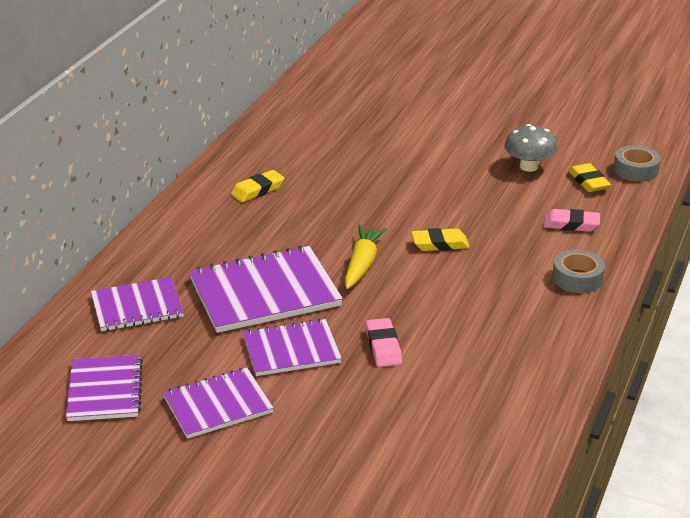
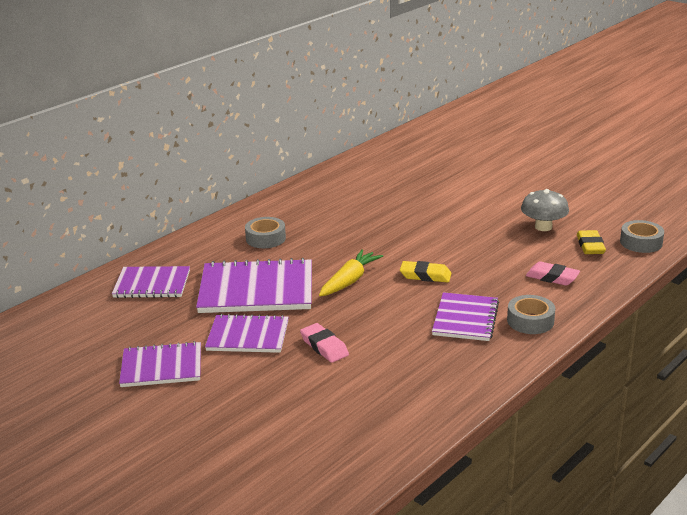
camera: 20 degrees right, 5 degrees down
(105, 390) = (85, 340): purple notebook -> purple notebook (465, 319)
(234, 227) = (265, 238): none -> grey tape
(257, 190) = (302, 214): yellow eraser -> none
(383, 347) = (324, 347): pink eraser -> pink eraser turned 45 degrees counterclockwise

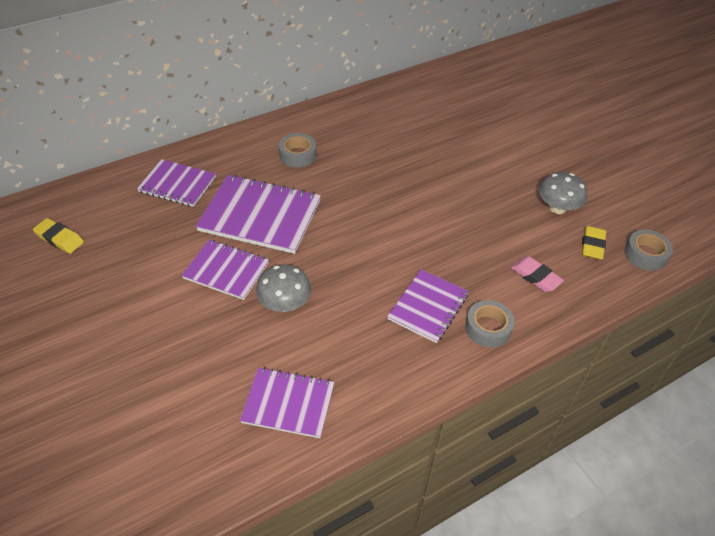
camera: 15 degrees right, 20 degrees up
(161, 367) = (138, 286): purple notebook -> purple notebook (288, 403)
(324, 347) = (285, 304): pink eraser -> grey mushroom
(349, 281) = (346, 228): yellow carrot -> none
(425, 275) = (417, 240): yellow eraser -> yellow eraser (59, 239)

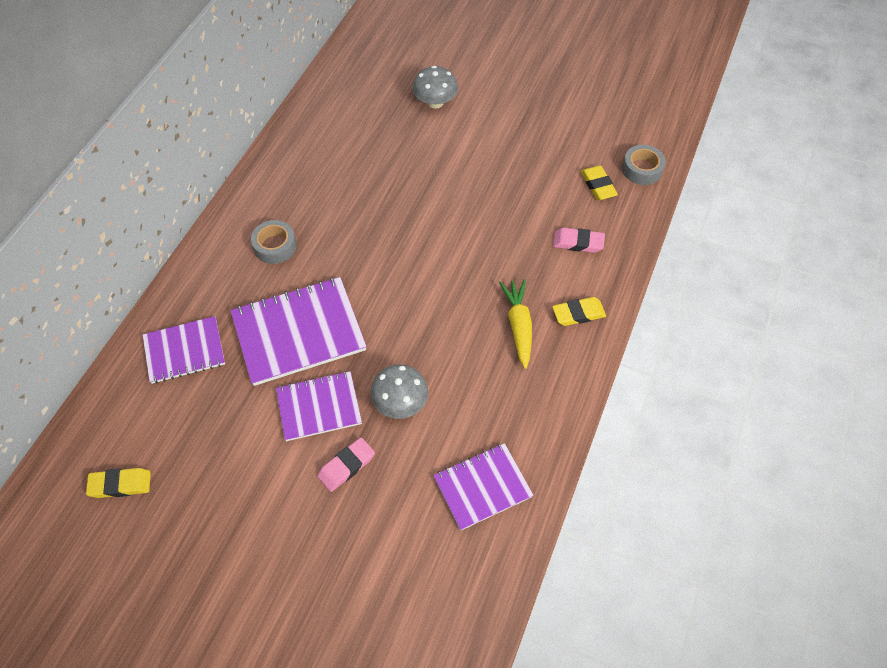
camera: 35 degrees left, 10 degrees up
(206, 321) = (346, 466): none -> pink eraser
(428, 307) = (518, 326): purple notebook -> yellow carrot
(488, 328) = (578, 314): grey tape -> yellow eraser
(557, 208) = (545, 165): grey mushroom -> grey mushroom (435, 102)

